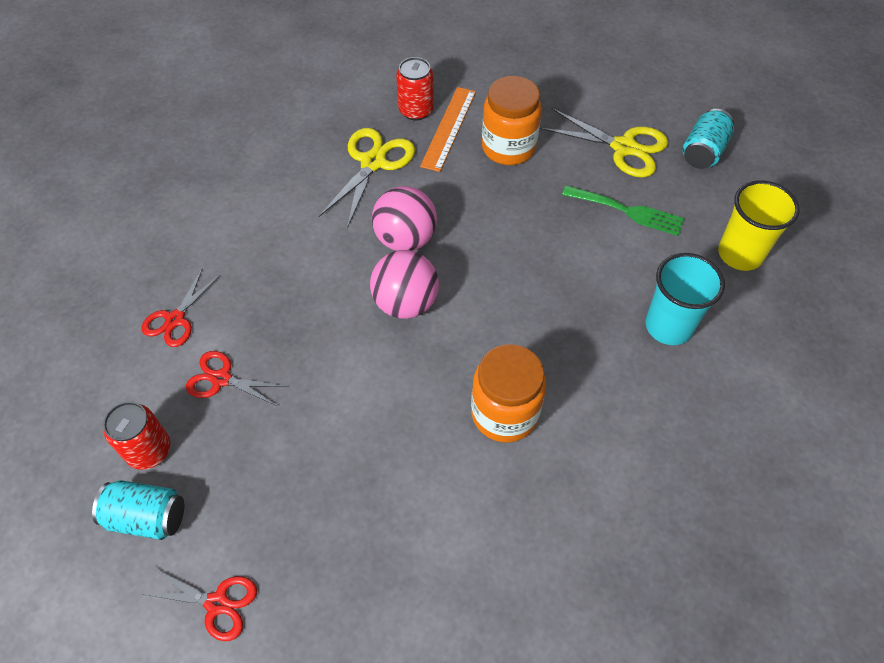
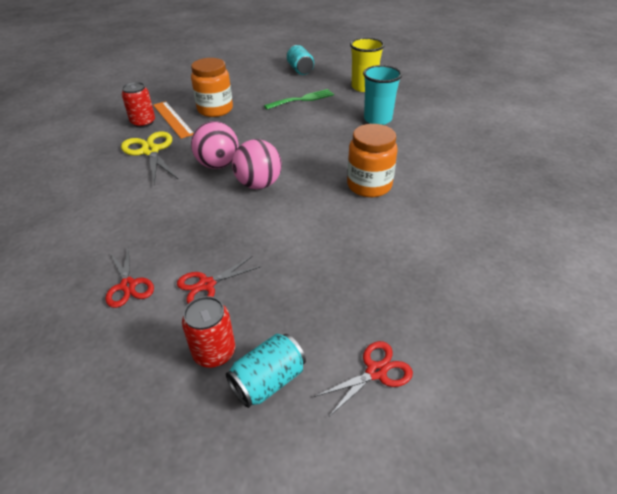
camera: 50 degrees left, 15 degrees down
(624, 147) = (267, 84): yellow scissors -> none

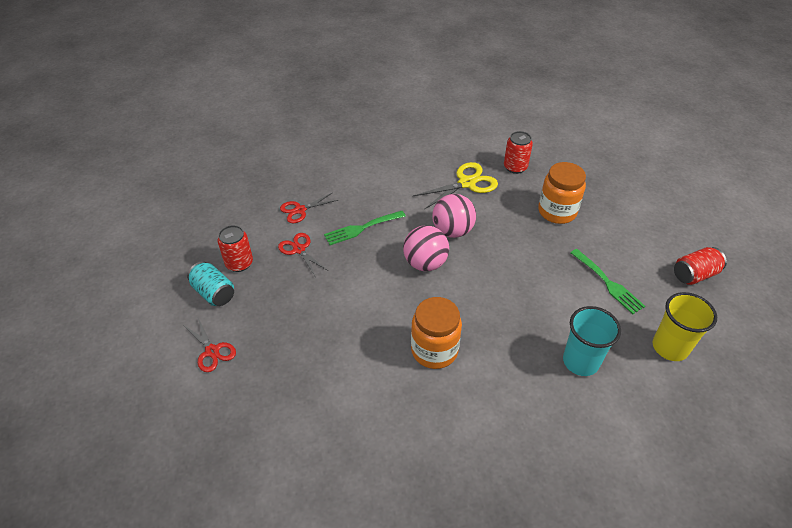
camera: 85 degrees right, 5 degrees up
(173, 119) = (527, 185): orange ruler -> none
(189, 227) = (361, 228): none -> green fork
(300, 70) = (694, 275): turquoise can -> red can

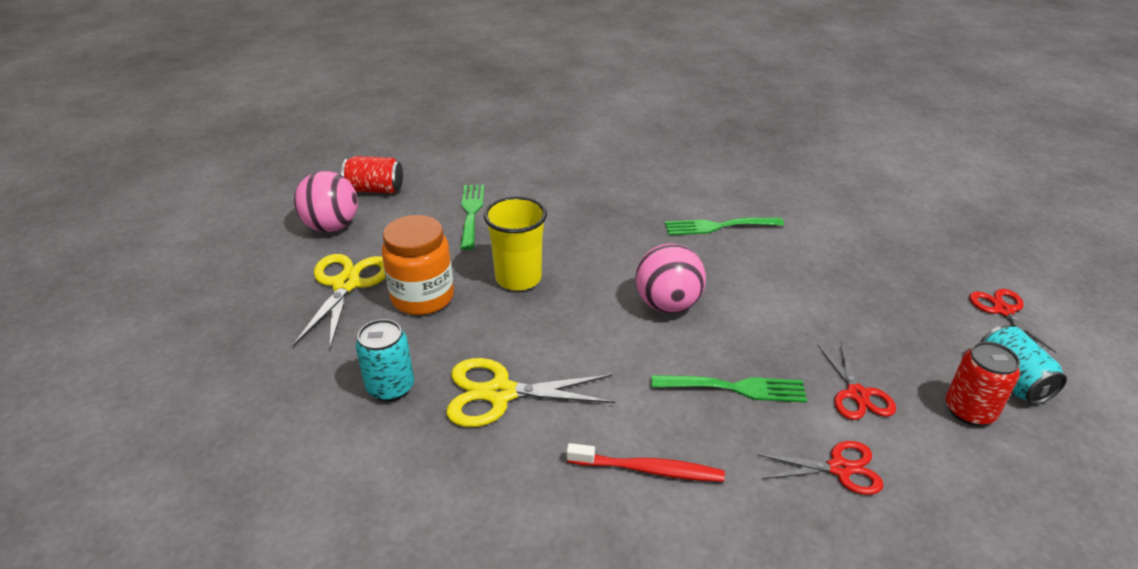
camera: 150 degrees left, 10 degrees down
(380, 179) = (648, 469): none -> red toothbrush
(434, 350) = (718, 226): orange jar -> green fork
(452, 231) = (594, 329): pink ball -> pink ball (332, 226)
(515, 167) = (390, 387): red can -> turquoise can
(580, 361) = (578, 176): turquoise cup -> none
(604, 202) = (346, 284): none -> yellow scissors
(670, 347) = (486, 159): yellow cup -> yellow cup (518, 278)

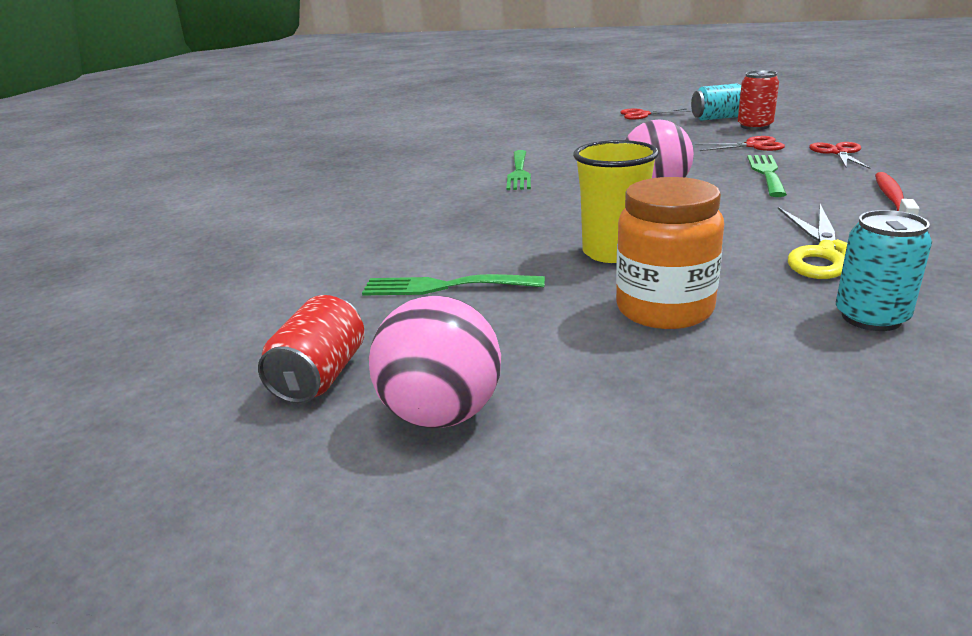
camera: 80 degrees left, 10 degrees down
(346, 284) = (638, 376): yellow scissors -> none

